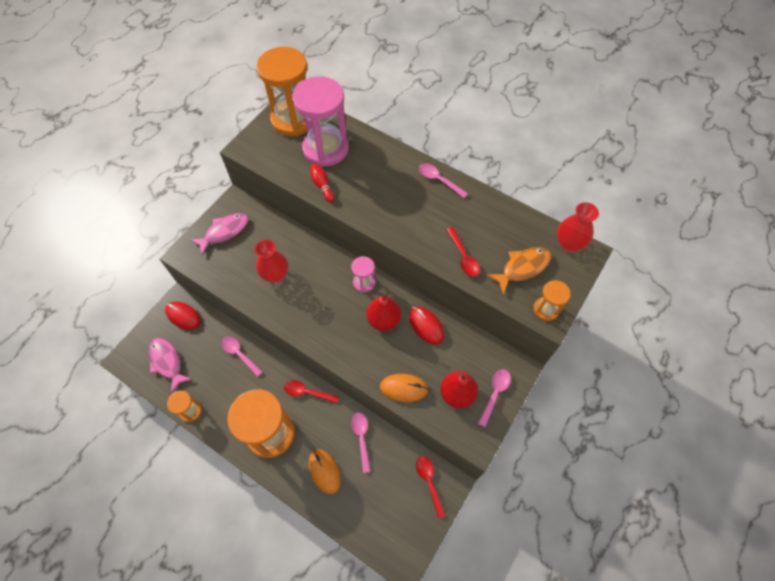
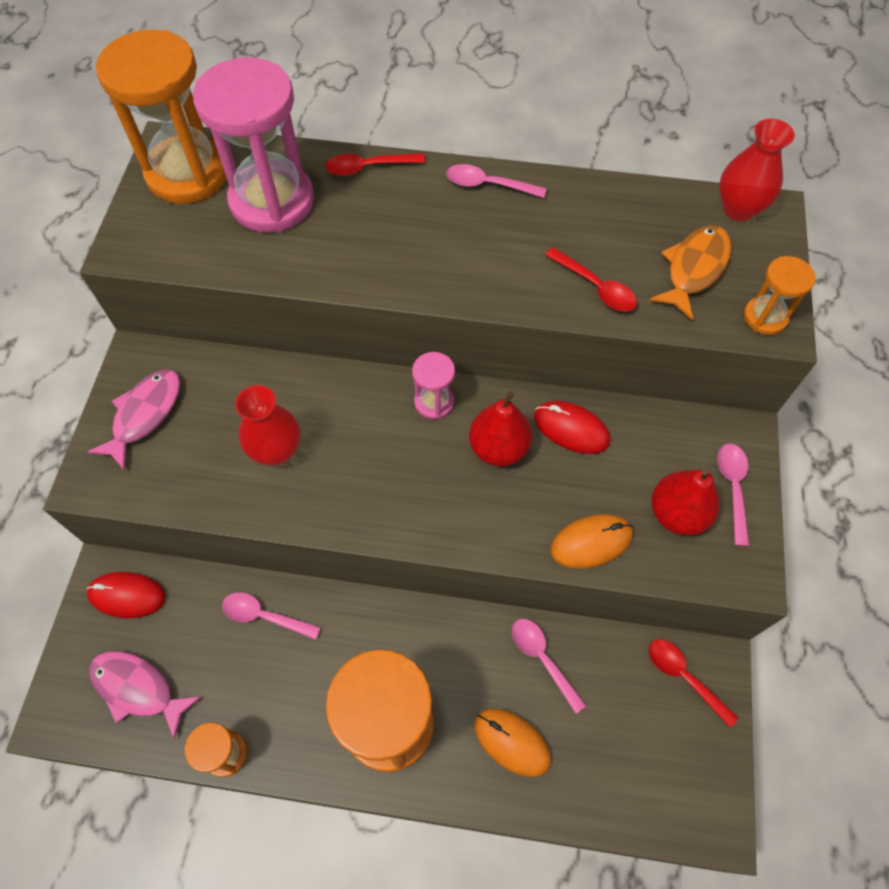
camera: 25 degrees left, 0 degrees up
(307, 392) = (414, 626): red spoon -> red spoon (368, 167)
(322, 186) = (299, 262): red bowling pin -> none

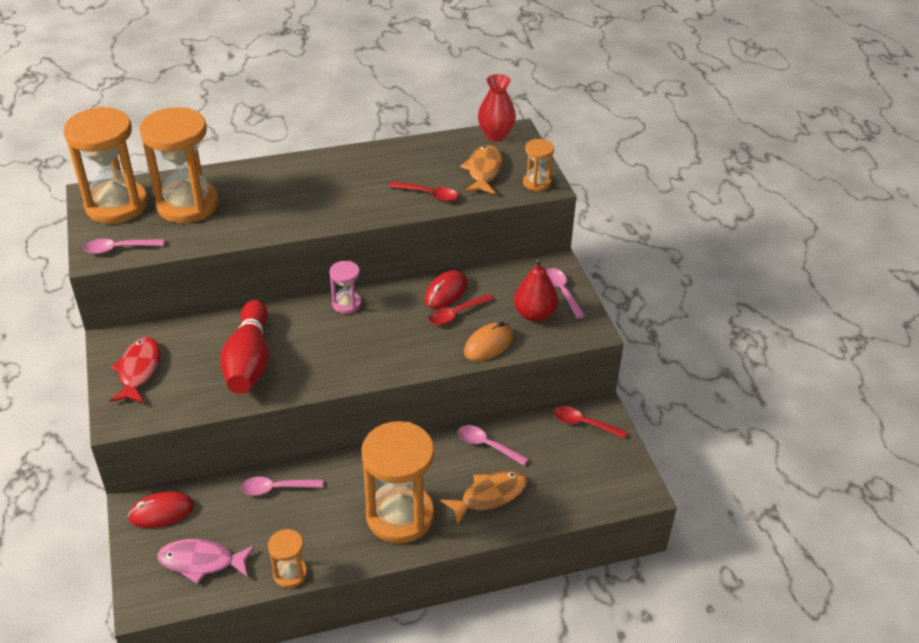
camera: 25 degrees left, 20 degrees down
(145, 415) = (138, 371): pink fish -> red fish
(272, 201) = (188, 205): pink hourglass -> orange hourglass
(276, 450) = (249, 361): red vase -> red bowling pin
(368, 167) = (245, 171): red spoon -> red spoon (456, 314)
(488, 185) = (332, 161): pink spoon -> pink spoon (118, 249)
(498, 448) = (403, 315): red pear -> none
(512, 742) = (489, 496): orange mouse -> orange fish
(571, 429) = (446, 292): red mouse -> red mouse turned 60 degrees counterclockwise

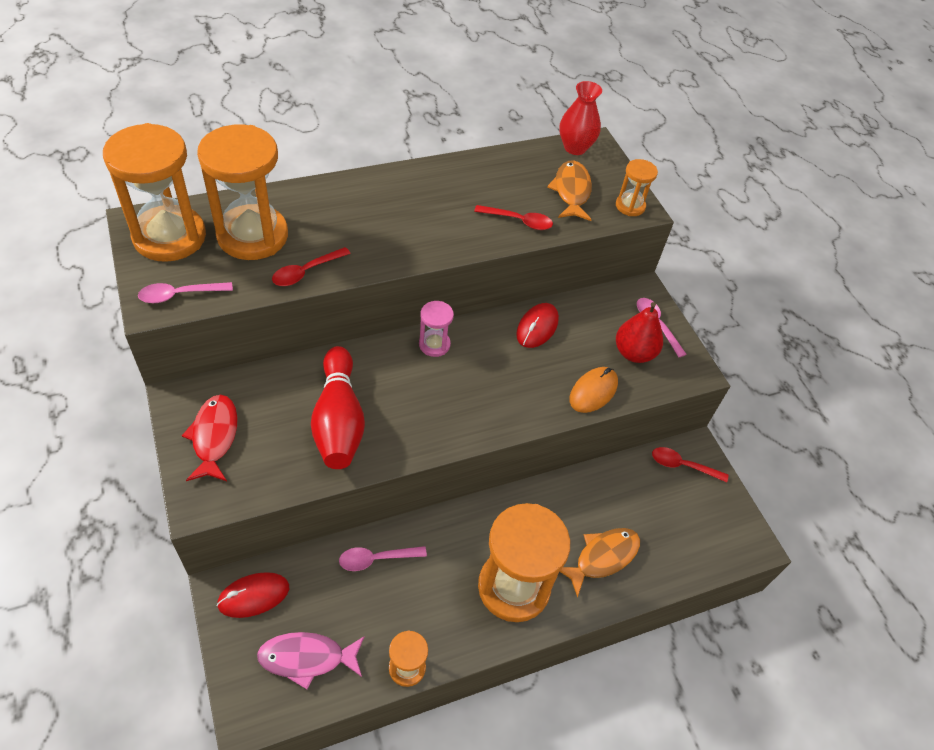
camera: 10 degrees left, 10 degrees up
(456, 314) = (552, 354): red spoon -> red spoon (306, 272)
(487, 445) = (590, 496): pink spoon -> none

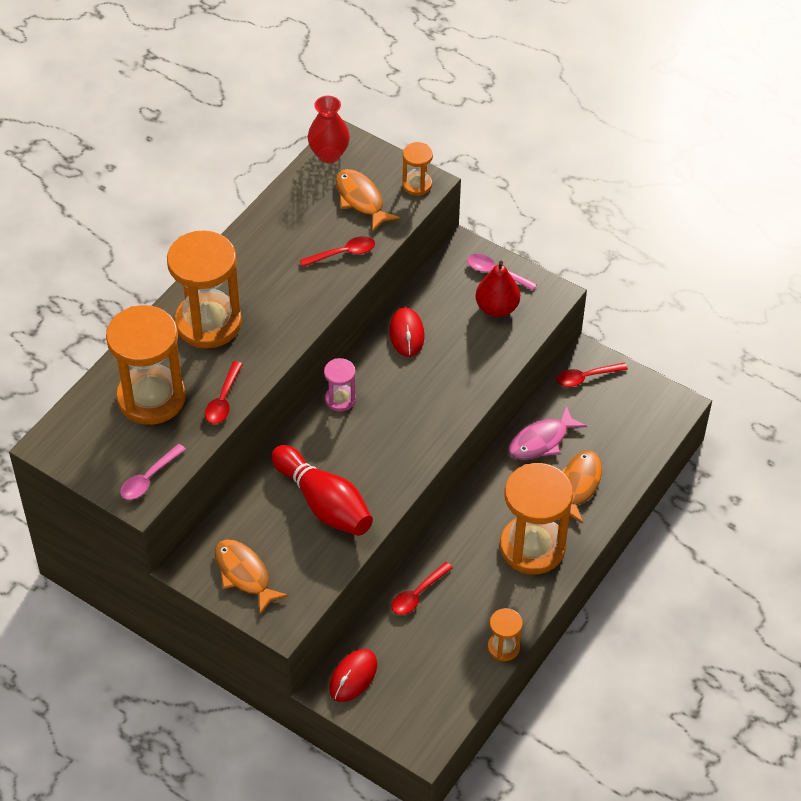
camera: 30 degrees left, 0 degrees up
(169, 237) = (88, 440): orange hourglass -> orange hourglass (208, 323)
(214, 437) = (244, 574): red fish -> orange fish
(307, 658) = (429, 688): pink fish -> pink fish (541, 441)
(376, 559) = (417, 594): pink spoon -> red spoon
(593, 391) = (490, 359): orange mouse -> none

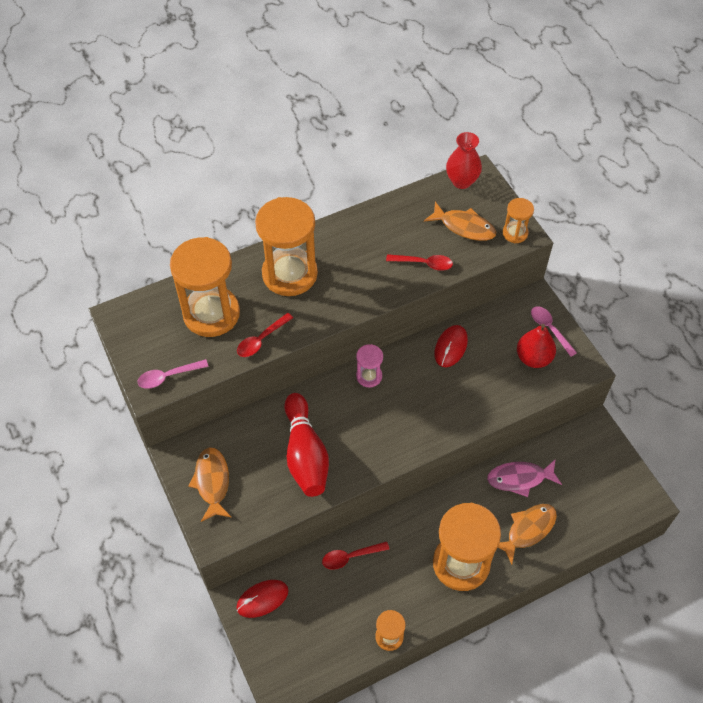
camera: 30 degrees right, 5 degrees up
(361, 200) = (464, 227): orange fish -> orange fish turned 120 degrees clockwise
(586, 377) = (585, 443): red spoon -> none

